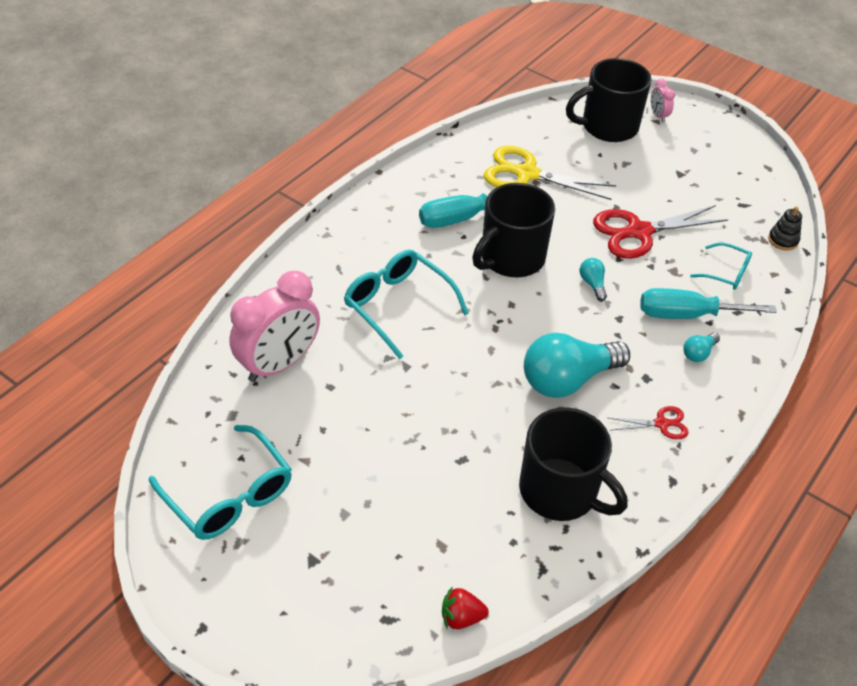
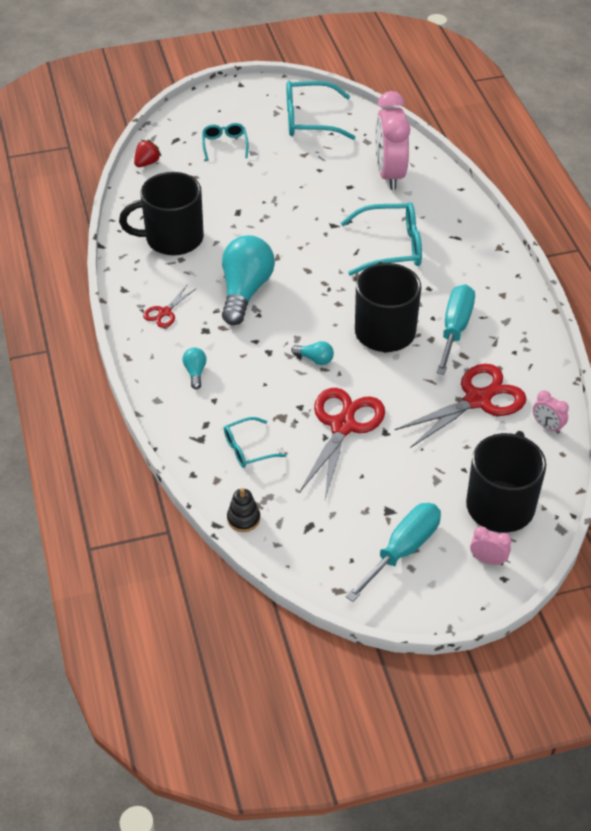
camera: 130 degrees right, 0 degrees up
(353, 554) = (224, 145): none -> turquoise glasses
(512, 131) = (547, 426): none -> pink clock
(527, 174) = (477, 400): yellow scissors -> red scissors
(687, 315) = (233, 392): turquoise screwdriver -> turquoise screwdriver (403, 550)

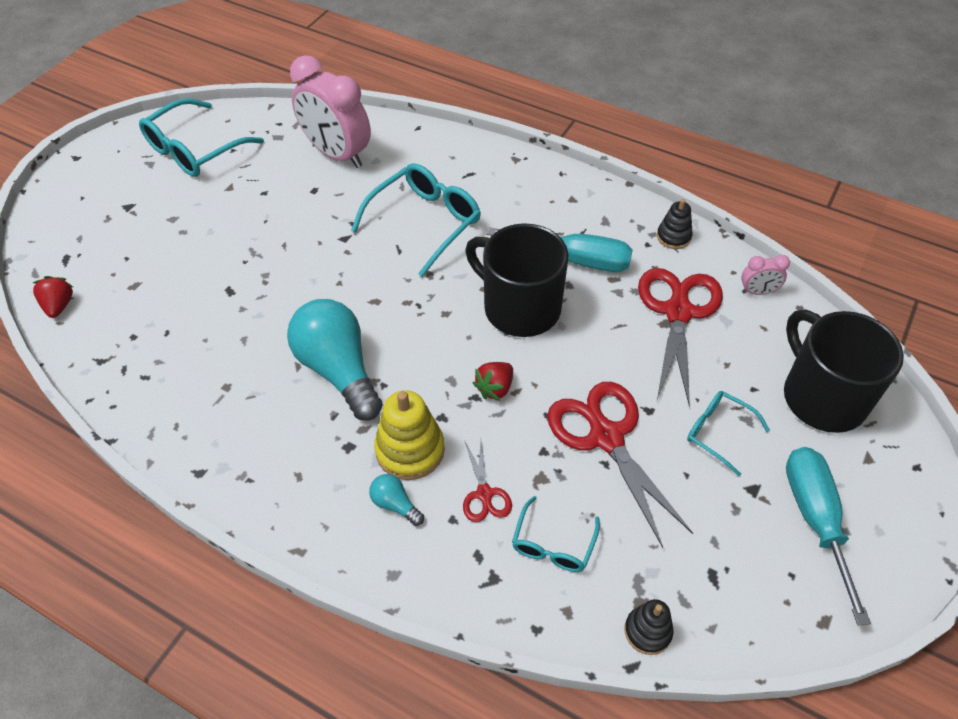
camera: 45 degrees left, 5 degrees up
(165, 312) = (279, 462): red scissors -> red scissors (484, 494)
(172, 238) = (189, 370): black mug -> none
(224, 145) = (131, 229): turquoise glasses -> turquoise glasses (718, 432)
(233, 354) = (410, 450): none -> yellow stacking toy
(315, 359) = (495, 388): turquoise light bulb -> red strawberry
(455, 329) = (576, 260): turquoise screwdriver -> turquoise screwdriver turned 135 degrees clockwise
(488, 560) = (884, 461): pink clock -> none
(538, 360) = (673, 237): none -> black stacking toy

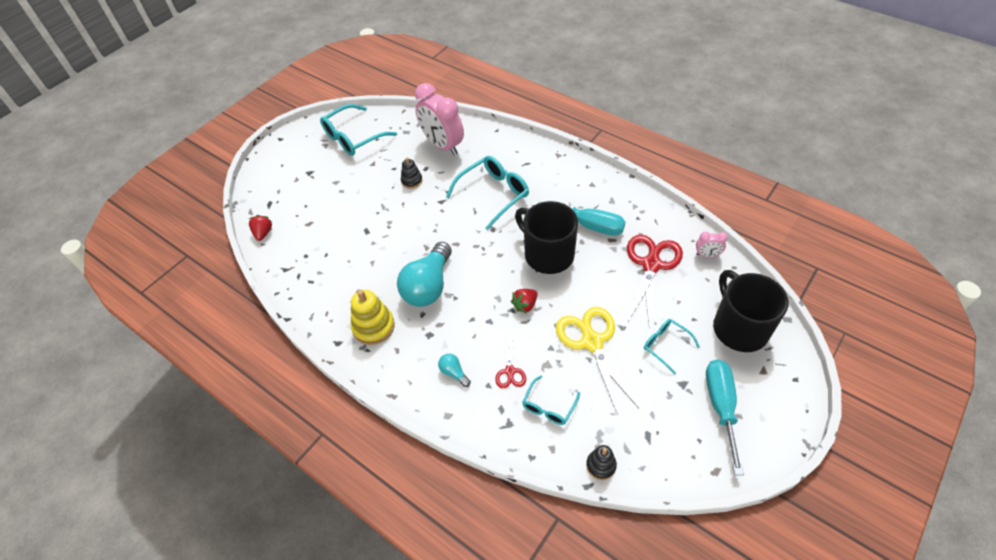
camera: 10 degrees right, 0 degrees up
(338, 370) = (428, 286): turquoise light bulb -> turquoise light bulb turned 135 degrees counterclockwise
(410, 450) = (467, 340): yellow stacking toy -> yellow stacking toy (373, 327)
(606, 437) = (592, 342): red scissors -> yellow scissors
(673, 237) = (656, 214): black stacking toy -> black stacking toy (412, 181)

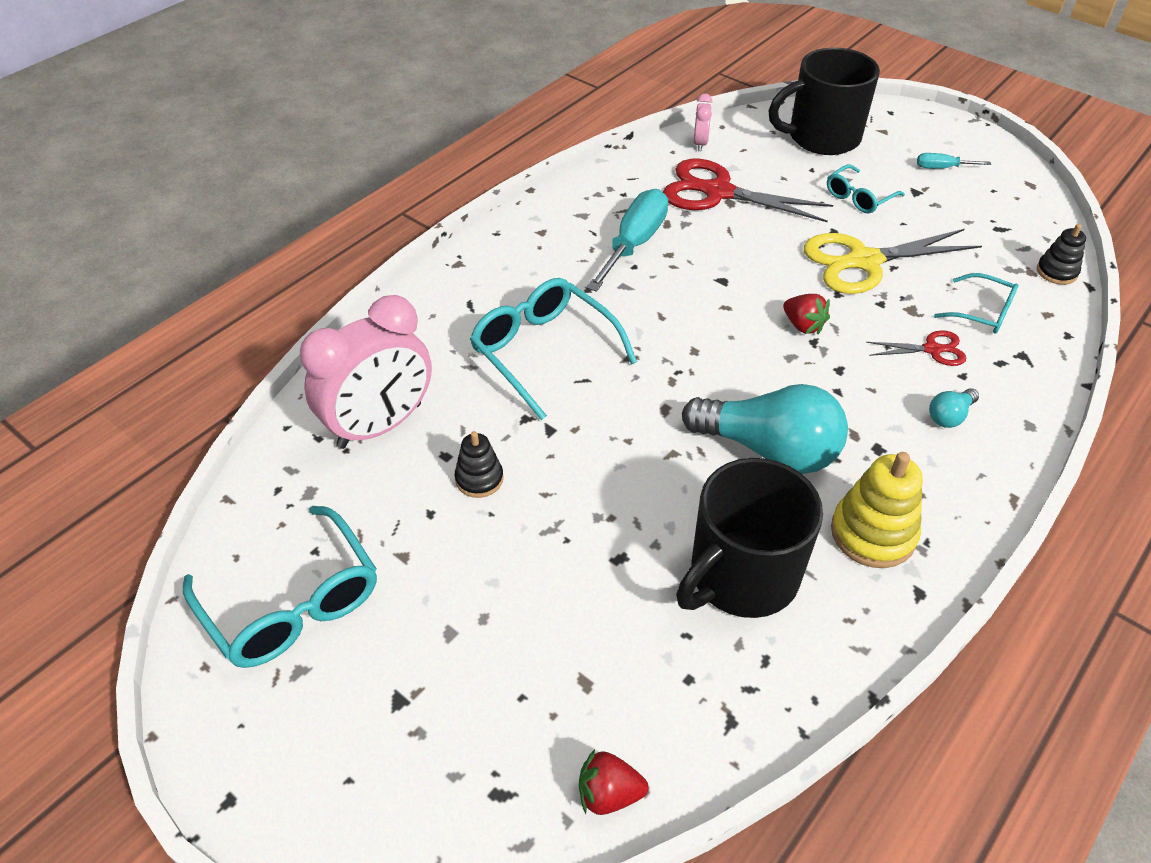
camera: 90 degrees left, 5 degrees down
(548, 254) = (695, 293): black mug -> black mug (741, 576)
(721, 406) = (942, 168): turquoise screwdriver -> turquoise screwdriver, size x0.49

